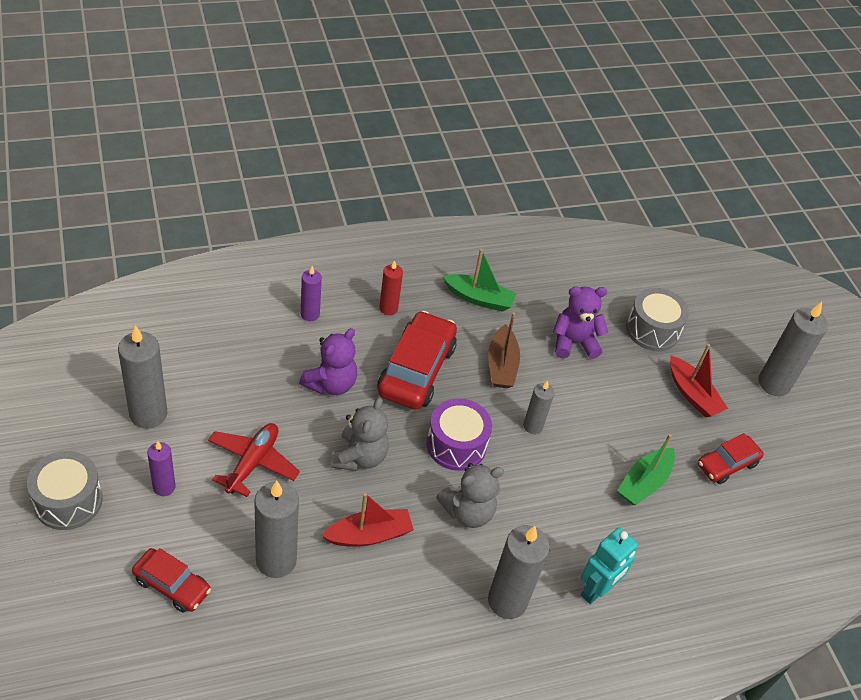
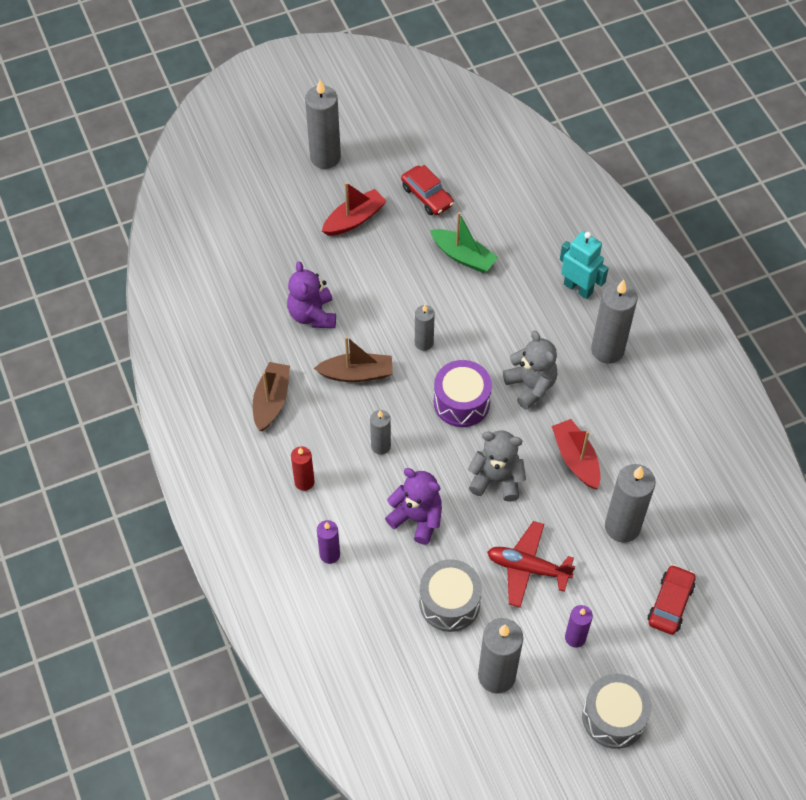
camera: 90 degrees left, 10 degrees up
(416, 370) = (381, 446): red car -> grey candle
(479, 298) = (271, 401): green boat -> brown boat
(652, 330) = (280, 250): grey drum -> grey drum (449, 603)

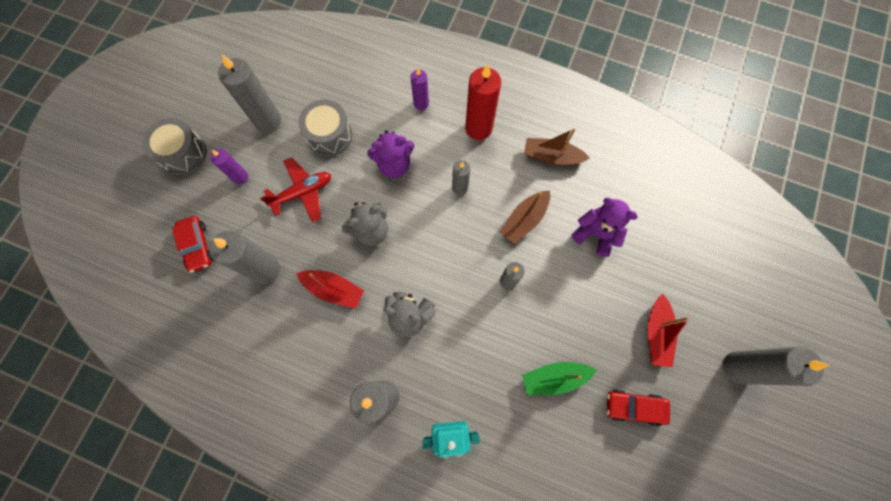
camera: 135 degrees right, 15 degrees up
(271, 401) = (551, 156): brown boat -> brown boat turned 135 degrees clockwise
(304, 482) = (478, 128): red candle -> red candle, size x1.76
(461, 402) = (442, 261): purple drum -> none

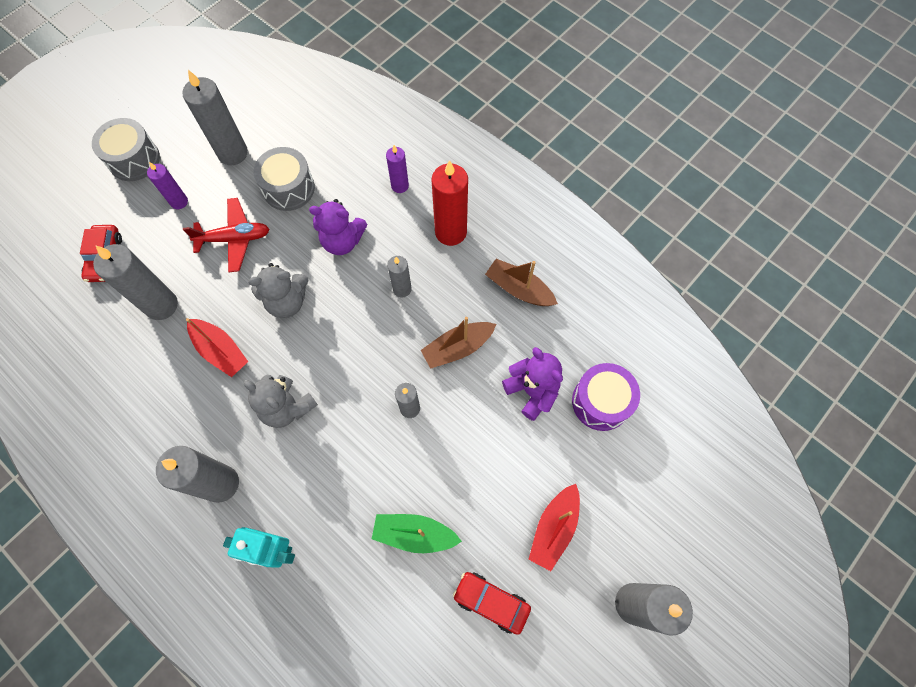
camera: 20 degrees right, 5 degrees down
(650, 224) = (601, 402): none -> purple drum

